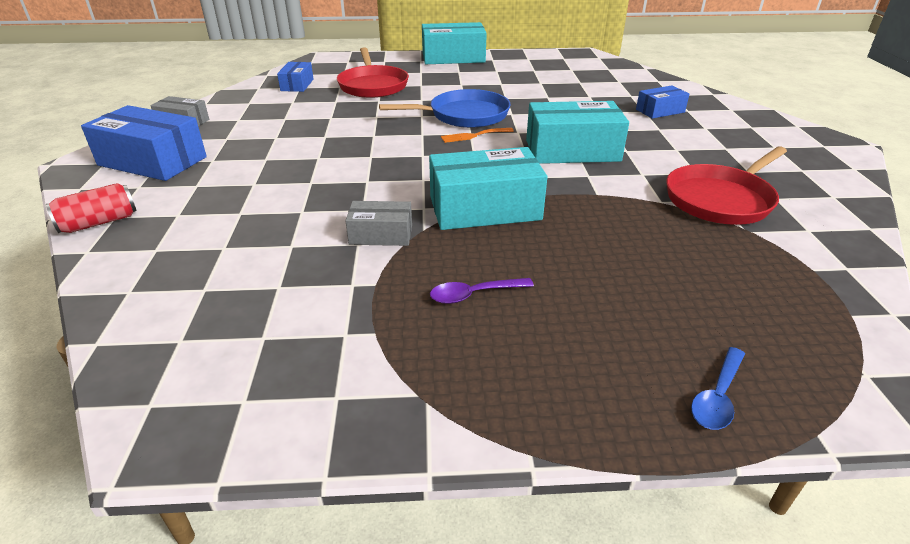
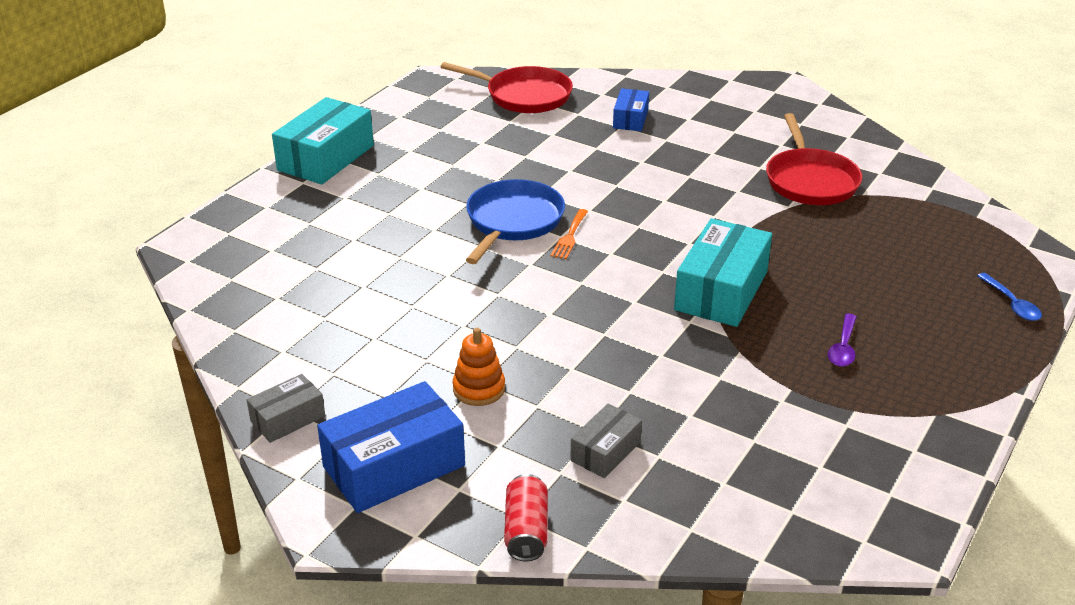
camera: 55 degrees left, 0 degrees up
(257, 160) = (479, 389): none -> orange stacking toy
(297, 85) = (266, 297): blue box -> none
(373, 85) = (346, 244): red pan -> red pan (524, 96)
(381, 234) = (716, 360): grey box -> grey box (605, 451)
(572, 151) = (661, 201): turquoise box -> none

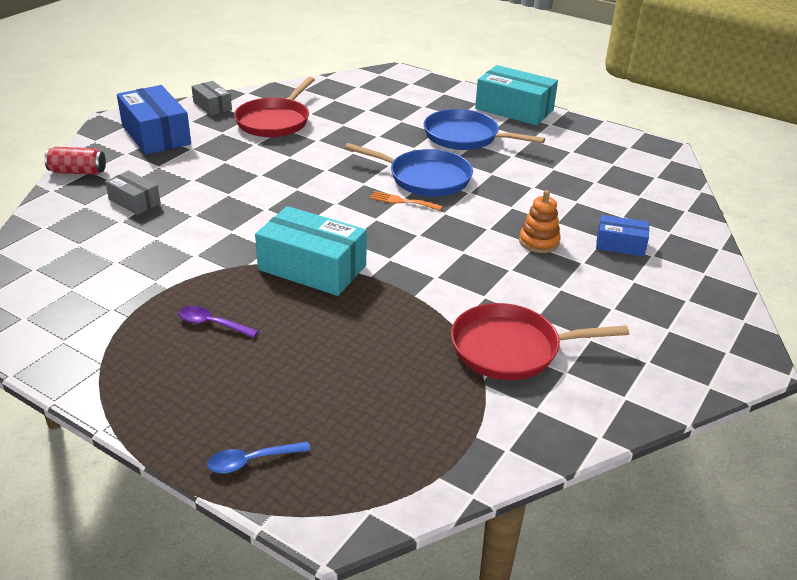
camera: 90 degrees right, 0 degrees up
(403, 193) = (465, 137): none -> blue pan
(479, 389) = (218, 160): orange stacking toy -> orange stacking toy (539, 242)
(524, 96) = (648, 190): red pan -> red pan (275, 121)

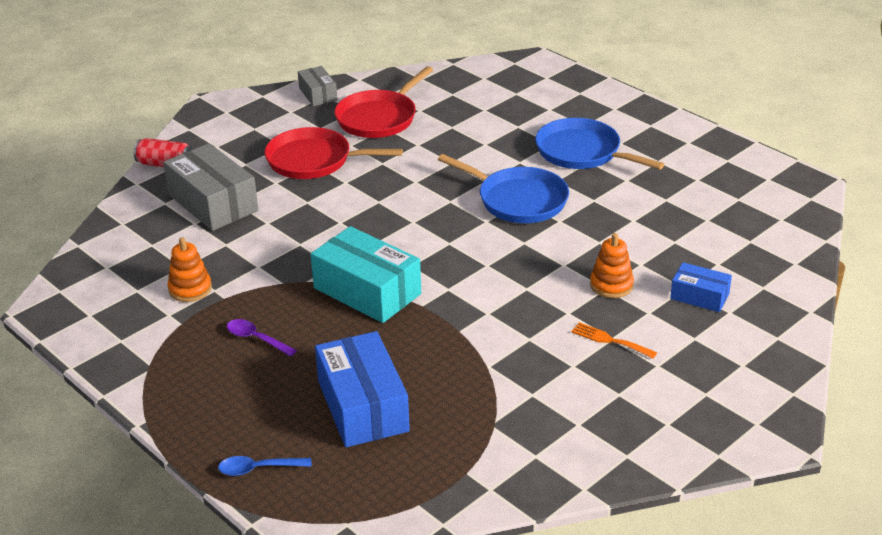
camera: 15 degrees right, 0 degrees up
(129, 282) = (190, 289): none -> orange stacking toy
(134, 201) = (213, 203): grey box -> grey box, size x1.84
(156, 134) = (251, 126): blue box -> blue box (363, 406)
(402, 201) = (483, 225): orange fork -> orange fork (610, 340)
(510, 349) = (533, 395): red pan -> red pan (313, 160)
(514, 109) = (653, 120): turquoise box -> none

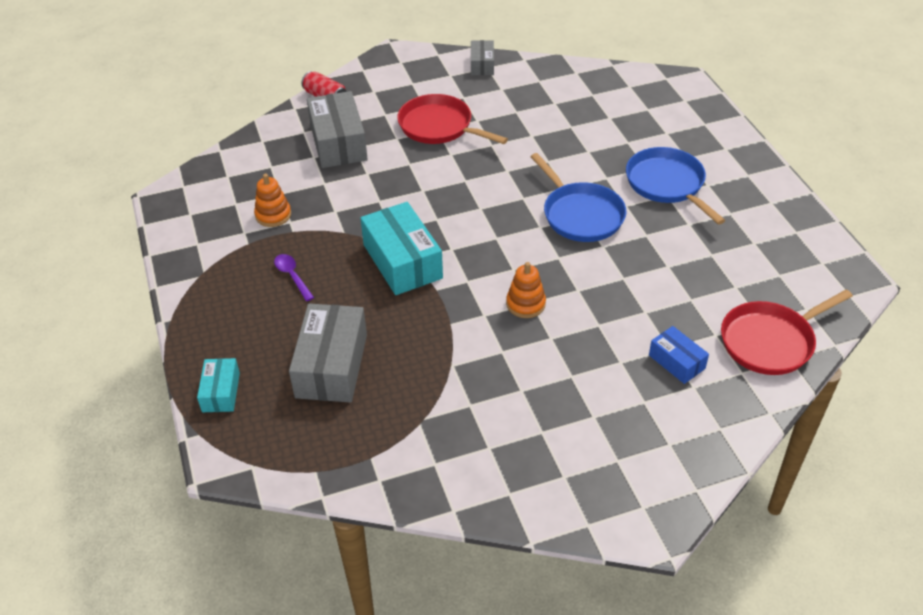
camera: 25 degrees right, 10 degrees up
(258, 469) = (221, 392): blue spoon -> turquoise box
(363, 406) = (332, 366): blue box -> grey box
(379, 118) = (516, 101): red pan -> red pan (770, 342)
(610, 340) = (568, 377): orange fork -> none
(611, 285) = (605, 324): orange stacking toy -> orange stacking toy (525, 304)

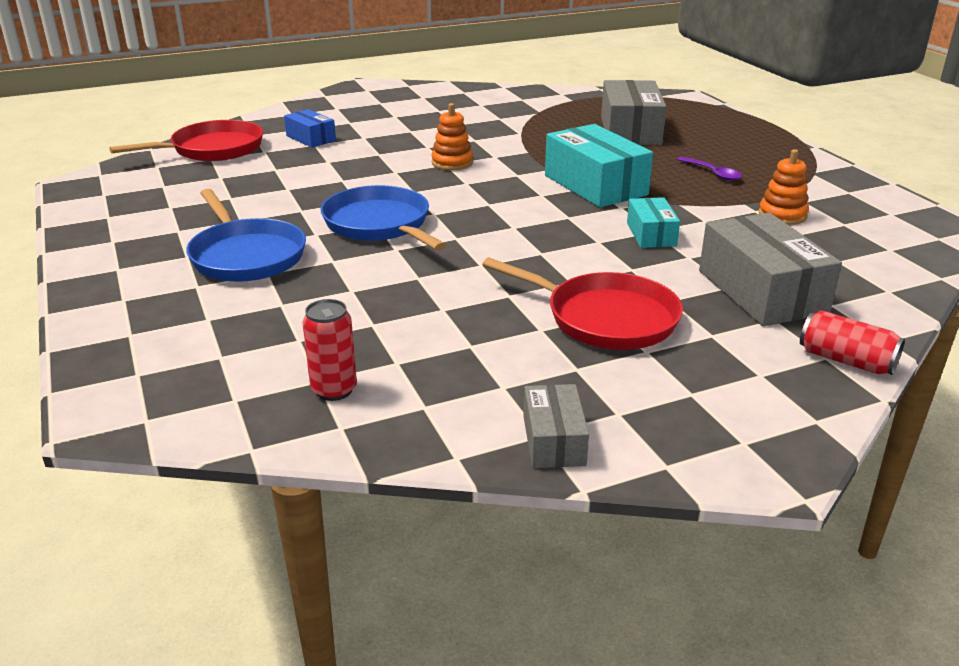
camera: 175 degrees right, 15 degrees down
(221, 392) = (717, 118): turquoise box -> turquoise box (651, 234)
(583, 89) = (334, 390): none -> red can

